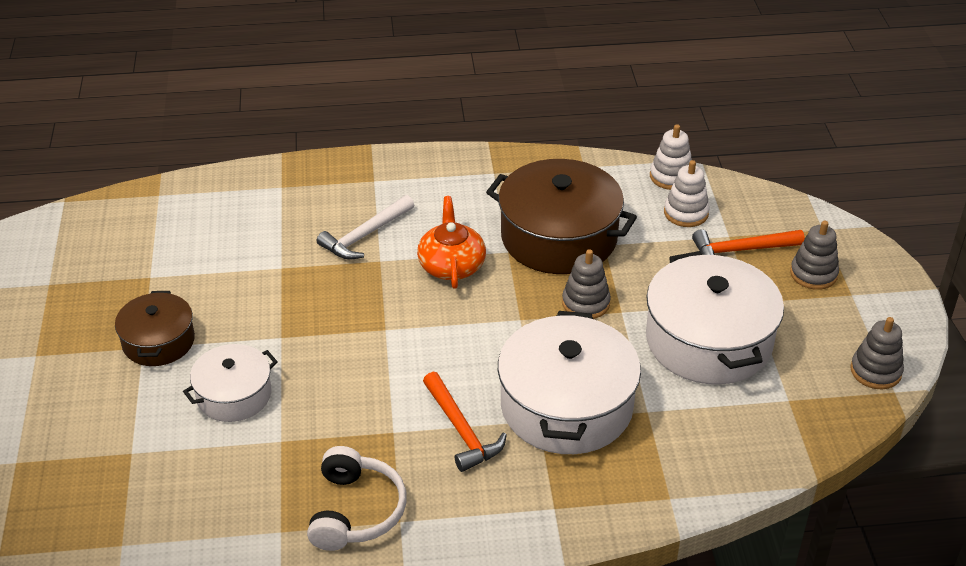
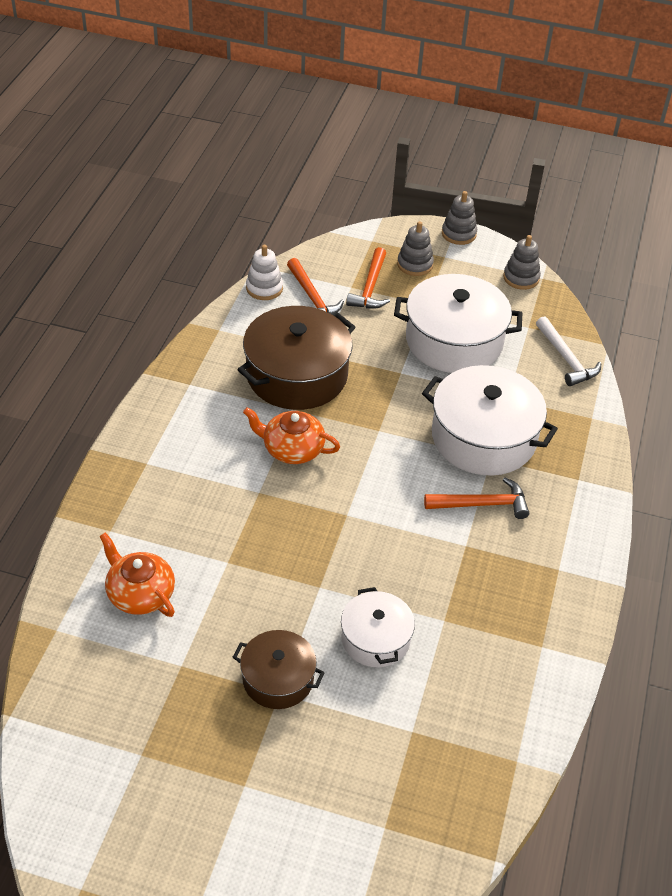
camera: 70 degrees left, 5 degrees up
(219, 227) = (140, 593): none -> orange teapot
(356, 511) = (539, 593): white headphones -> none
(365, 235) = (219, 492): white hammer -> white hammer (566, 359)
(585, 303) = (381, 388): grey stacking toy -> grey stacking toy (458, 234)
(686, 213) = (312, 297): white stacking toy -> orange hammer

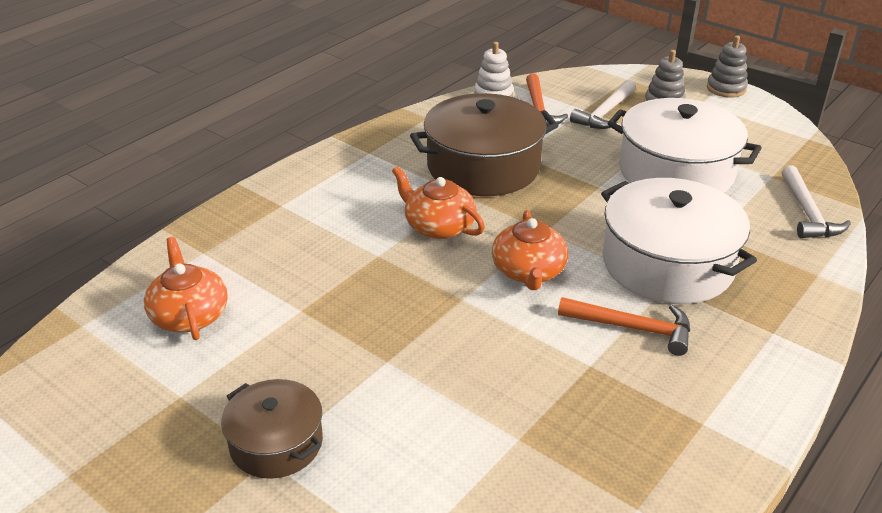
camera: 25 degrees right, 10 degrees down
(370, 287) = (604, 113): orange hammer -> white hammer
(375, 639) = (420, 434): white pot -> none
(384, 474) = (528, 271): none -> orange teapot
(521, 278) = (782, 134): grey stacking toy -> none

